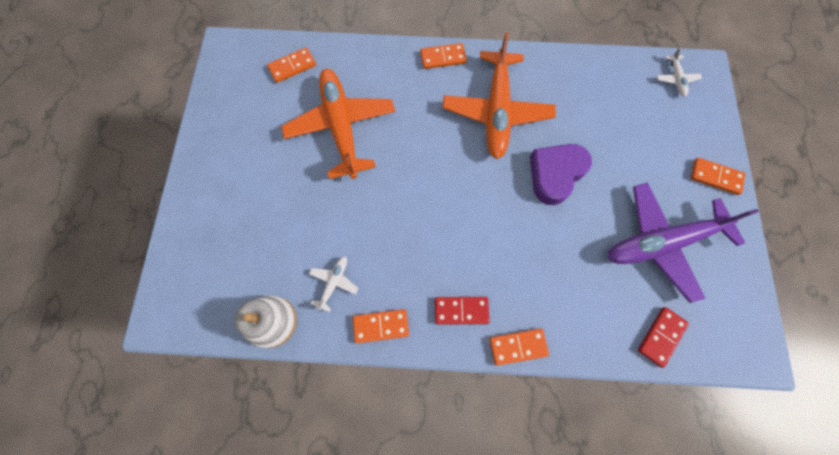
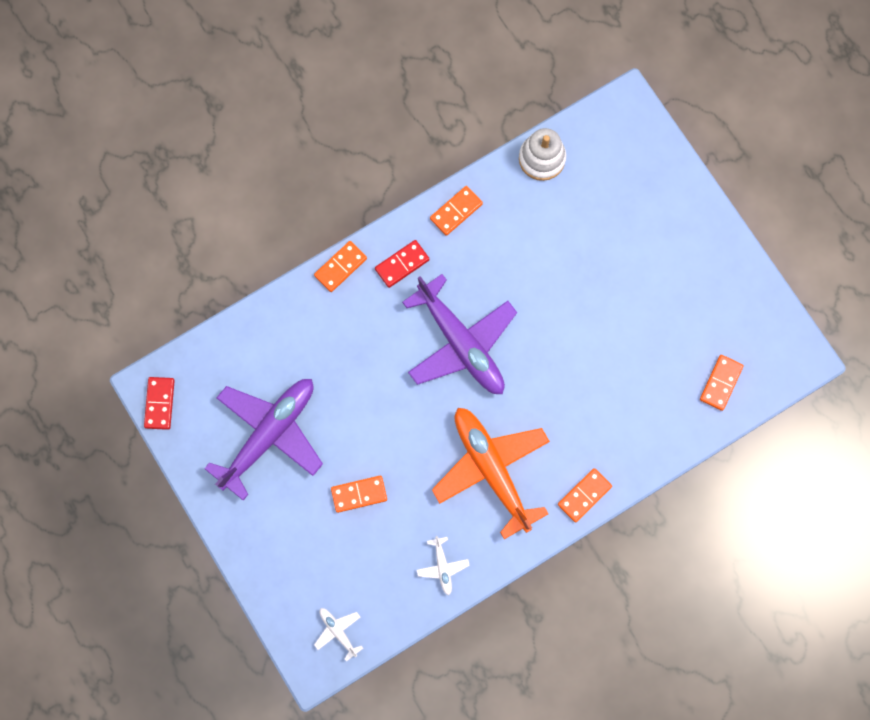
camera: 145 degrees right, 5 degrees up
(334, 283) = (517, 217): white plane -> white plane (442, 566)
(341, 127) = (622, 353): orange plane -> none
(456, 212) = (460, 343): none -> purple plane
(555, 174) = (397, 438): purple heart -> none
(661, 336) = (232, 350): red domino -> red domino (160, 403)
(715, 177) = (250, 536): orange domino -> orange domino (359, 494)

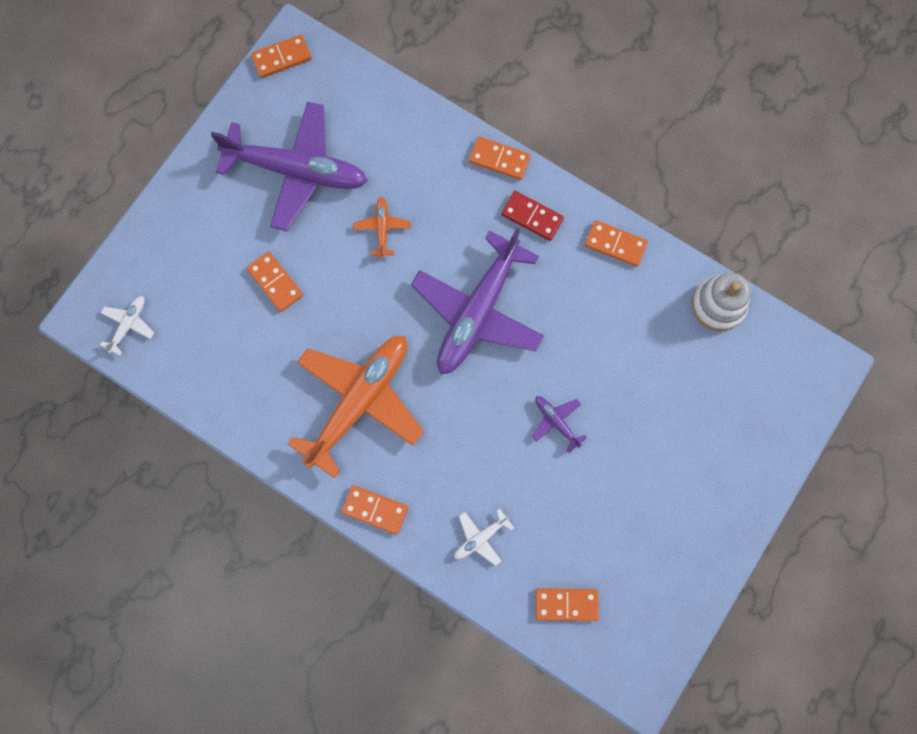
camera: 65 degrees right, 0 degrees up
(160, 403) = (281, 58): red domino -> orange domino
(354, 387) = (382, 229): none -> orange plane
(442, 566) = (237, 397): white plane -> white plane (481, 538)
(578, 324) = (556, 422): none -> purple plane

